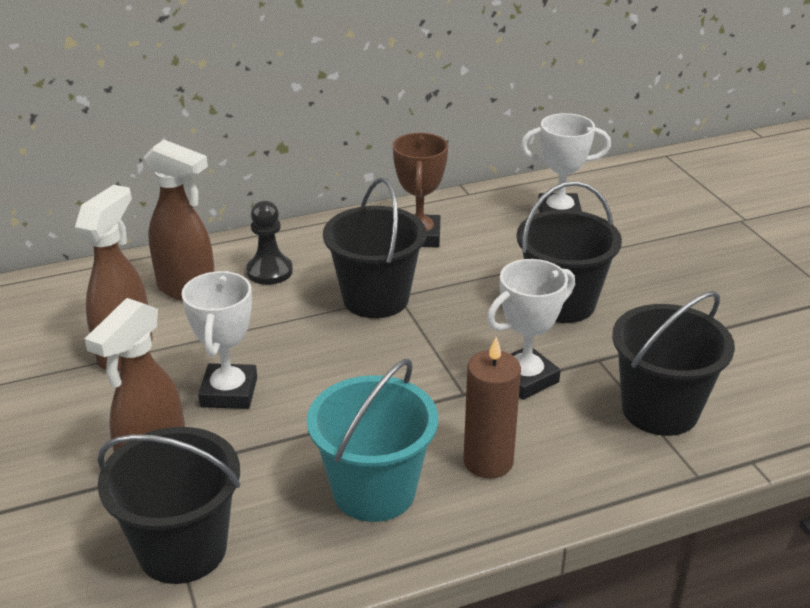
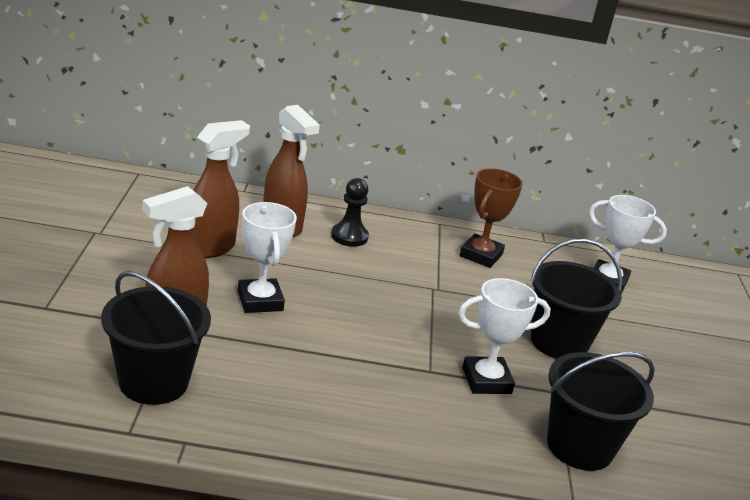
camera: 20 degrees right, 5 degrees down
(229, 392) = (260, 301): white trophy -> white trophy turned 45 degrees counterclockwise
(374, 491) = (312, 404): turquoise bucket -> none
(375, 298) = (413, 283): black bucket -> none
(488, 461) = (412, 422): brown candle -> none

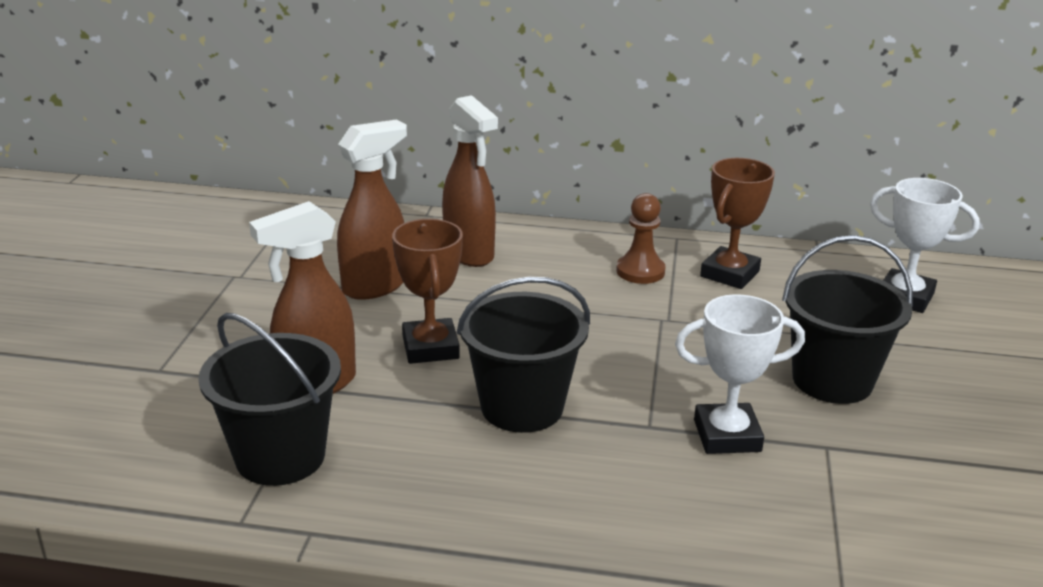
camera: 10 degrees right, 0 degrees up
(260, 301) = (430, 347): white trophy -> brown trophy
(349, 236) = (555, 261): black pawn -> none
(414, 249) = (640, 271): none -> brown pawn
(579, 446) = (856, 520): black bucket -> black bucket (522, 407)

